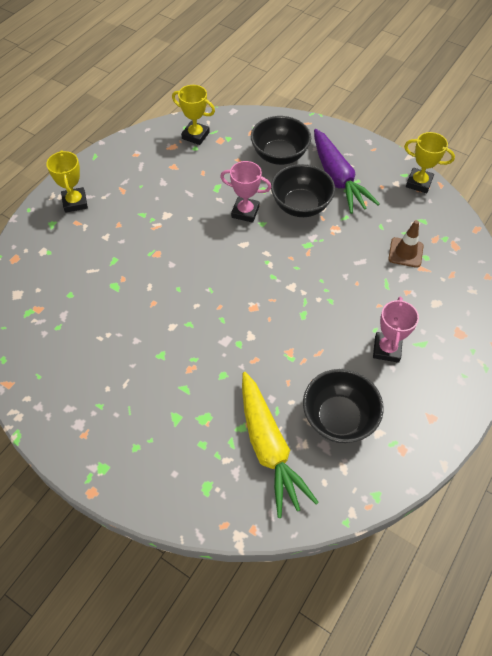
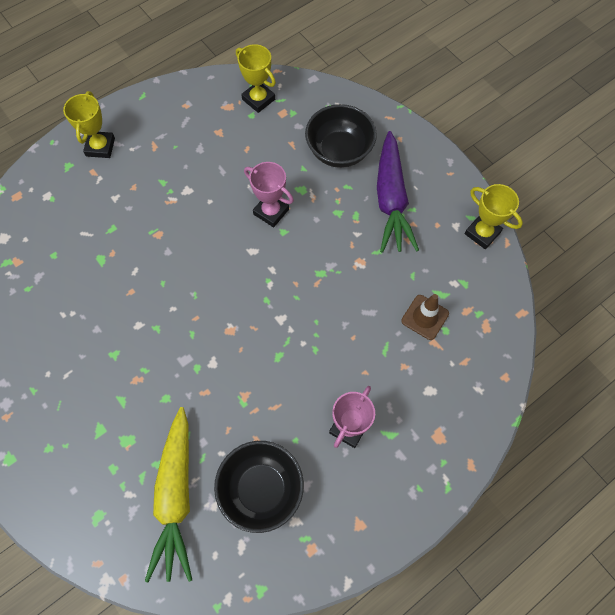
camera: 20 degrees right, 10 degrees up
(300, 206) = (334, 222): black bowl -> none

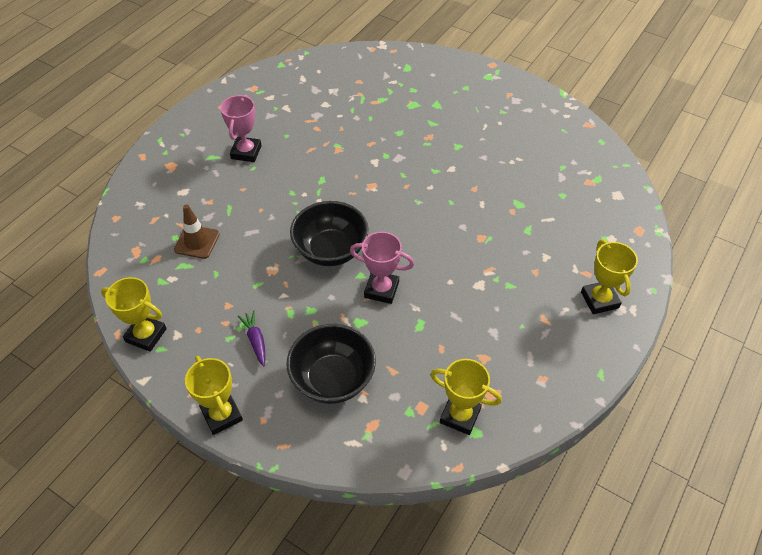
camera: 160 degrees right, 15 degrees down
(176, 496) = (360, 88): yellow carrot -> none
(261, 489) = (301, 105): black bowl -> black bowl (331, 250)
(391, 199) = (256, 341): purple carrot -> purple carrot, size x0.41
(429, 150) = (222, 415): none -> yellow trophy

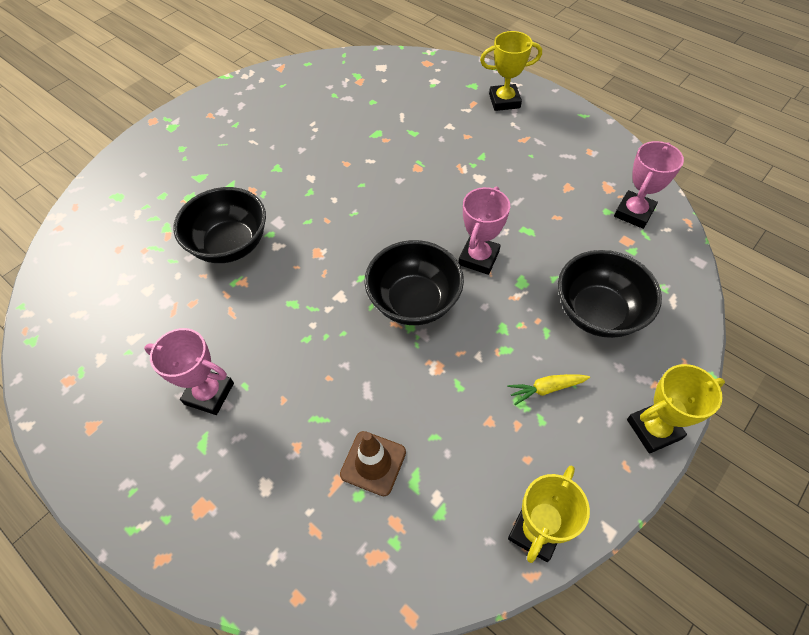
camera: 80 degrees left, 5 degrees up
(256, 341) = (546, 389): purple carrot -> yellow carrot
(371, 136) = (230, 245): none -> black bowl
(460, 415) = (634, 213): yellow trophy -> pink trophy

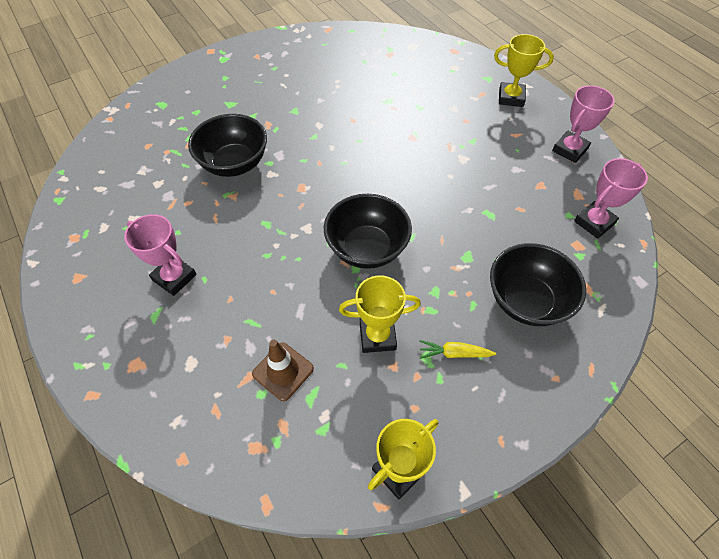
camera: 15 degrees right, 0 degrees up
(478, 258) = (436, 226): pink trophy -> pink trophy (569, 150)
(653, 429) = (539, 416): yellow trophy -> yellow trophy (377, 336)

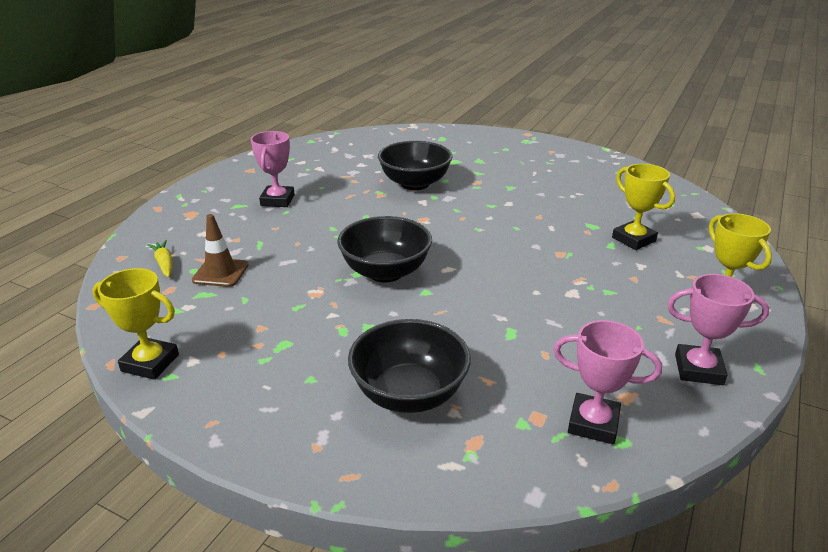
camera: 60 degrees right, 25 degrees down
(377, 336) = (288, 308): yellow trophy -> yellow trophy (633, 239)
(454, 353) = (300, 360): yellow carrot -> yellow carrot (164, 264)

